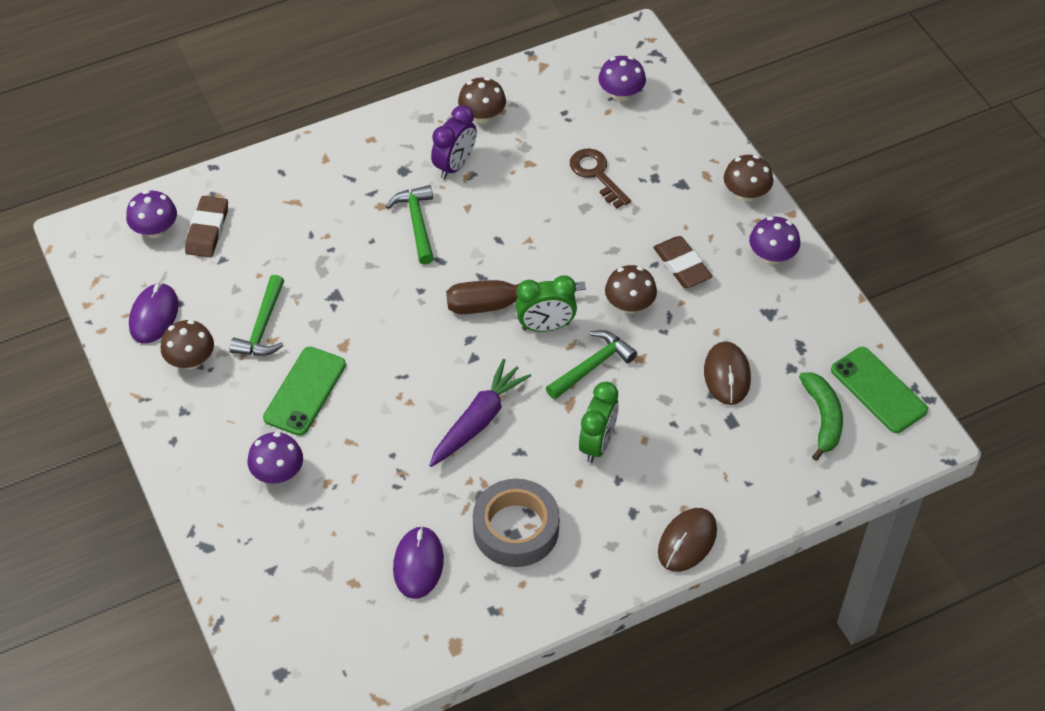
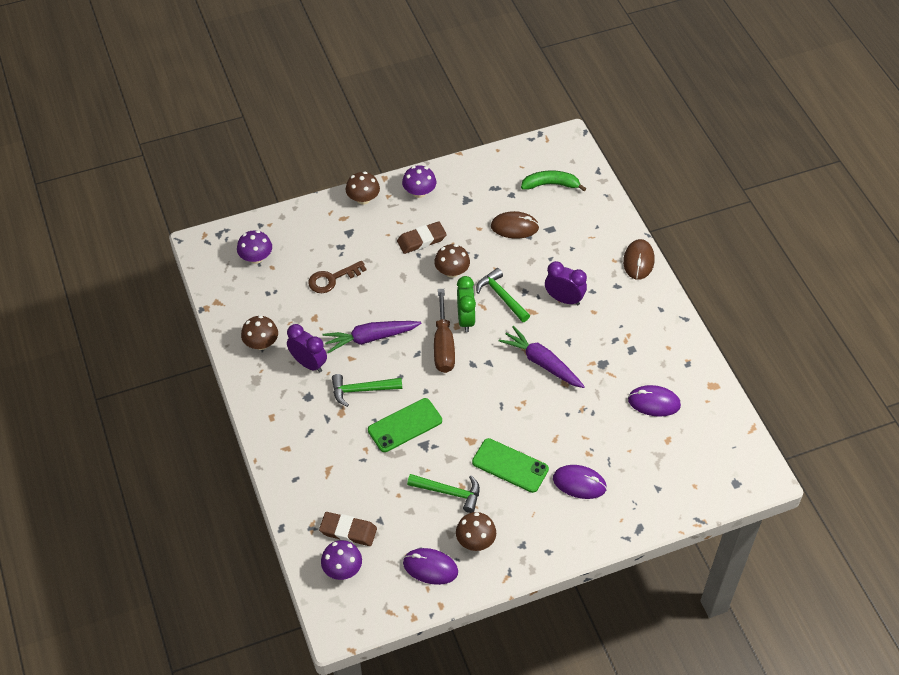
camera: 85 degrees left, 0 degrees up
(278, 473) = (579, 483): purple mushroom -> purple mouse
(502, 224) = (370, 338): none -> purple carrot
(516, 529) = (628, 347): grey tape -> none
(597, 443) = (564, 299): green clock -> purple clock
(687, 541) = (638, 261): brown mouse -> brown mouse turned 60 degrees clockwise
(878, 390) = (531, 155): green phone -> green phone (405, 425)

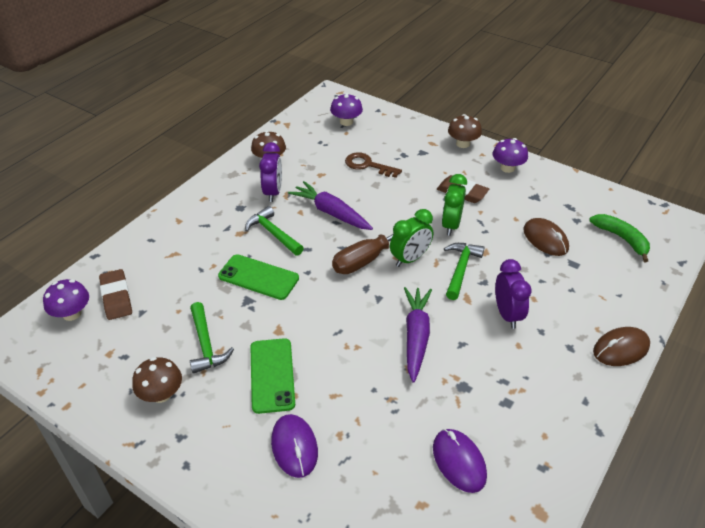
camera: 55 degrees right, 10 degrees down
(430, 567) = (108, 375): purple mouse -> none
(452, 271) = (451, 225): brown mushroom -> green clock

